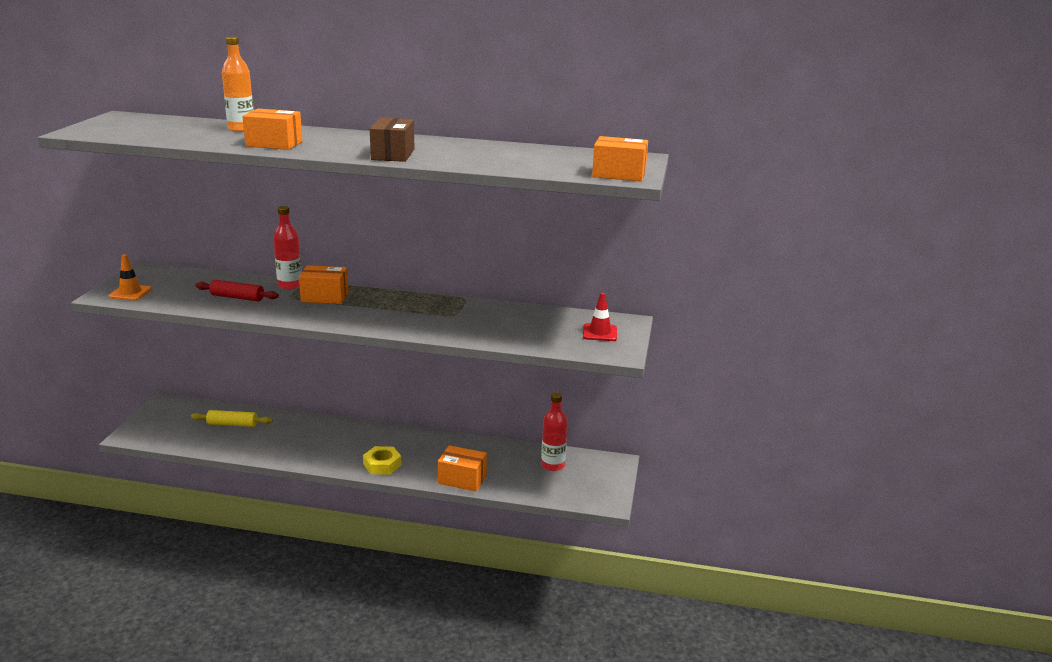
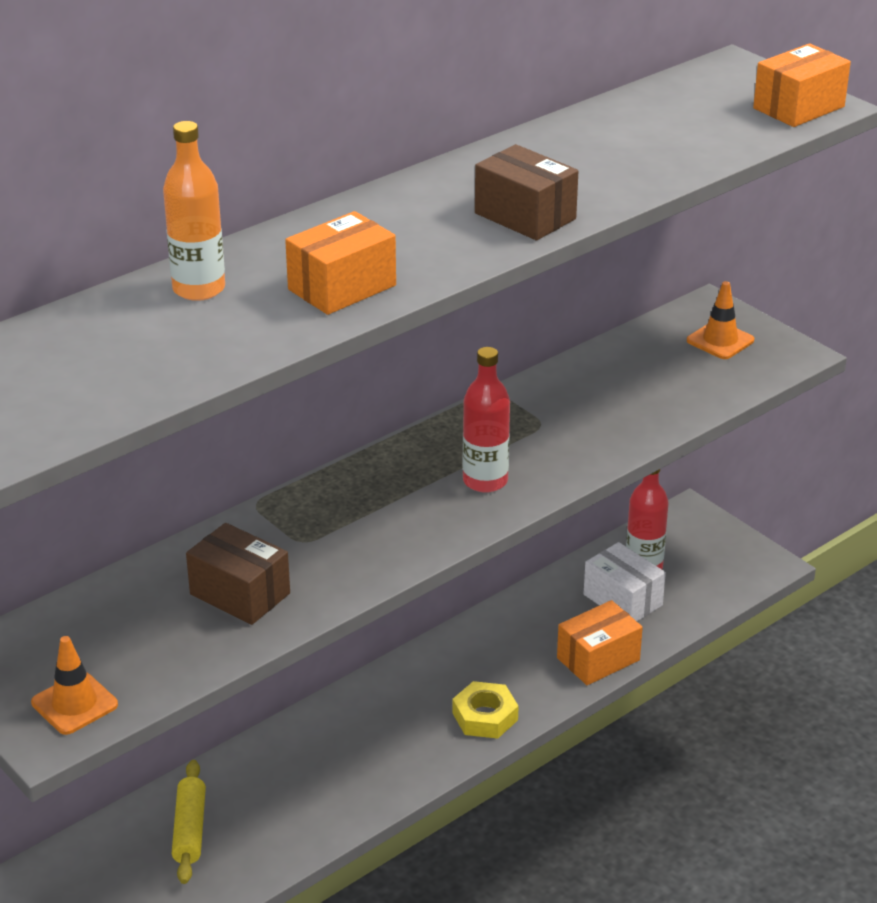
camera: 50 degrees left, 10 degrees up
(232, 424) = (190, 829): yellow rolling pin -> yellow rolling pin turned 45 degrees counterclockwise
(237, 297) = (240, 594): red rolling pin -> brown box
(290, 285) = (251, 526): red bottle -> red bottle (485, 481)
(325, 297) = (341, 509): orange box -> none
(517, 469) = (622, 600): none -> white box
(599, 333) = (720, 340): red traffic cone -> orange traffic cone

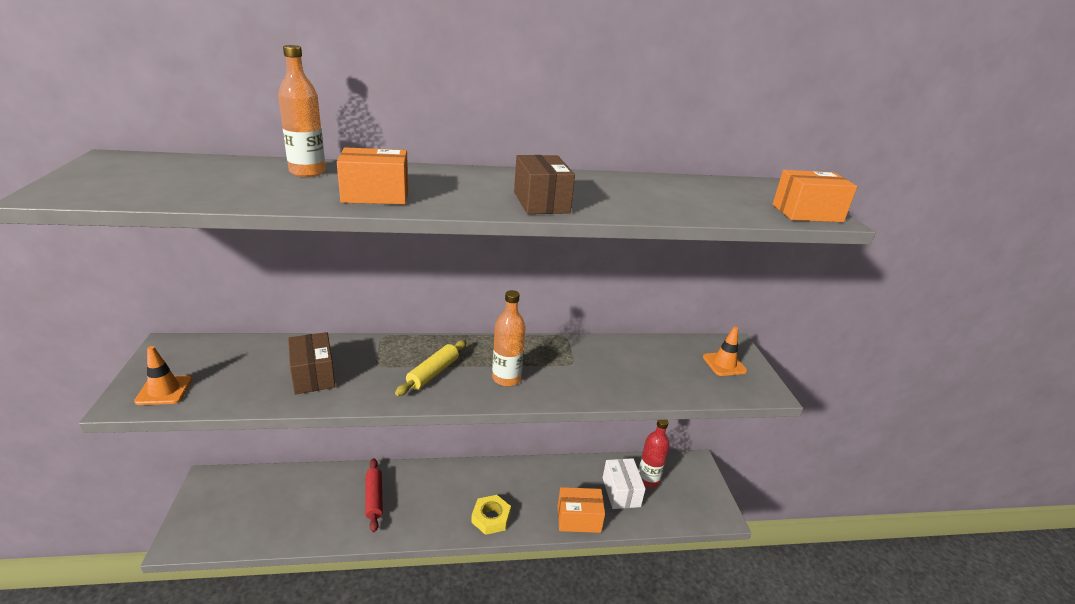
camera: 30 degrees right, 5 degrees down
(190, 829) = (301, 496): yellow rolling pin -> yellow rolling pin (433, 373)
(299, 777) = (374, 498): none -> red rolling pin
(485, 481) = (506, 378): red bottle -> orange bottle

